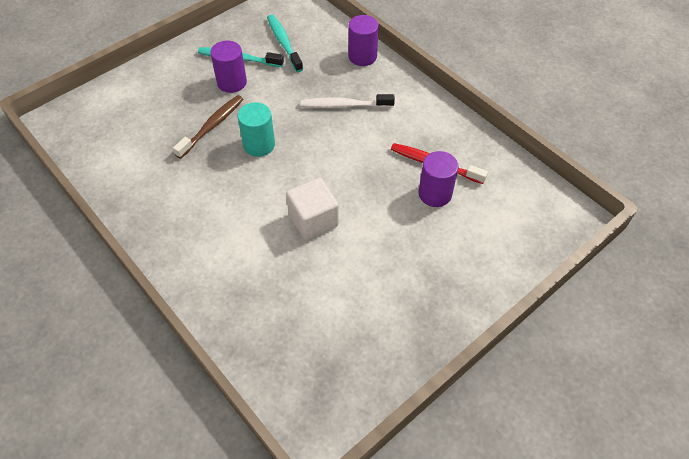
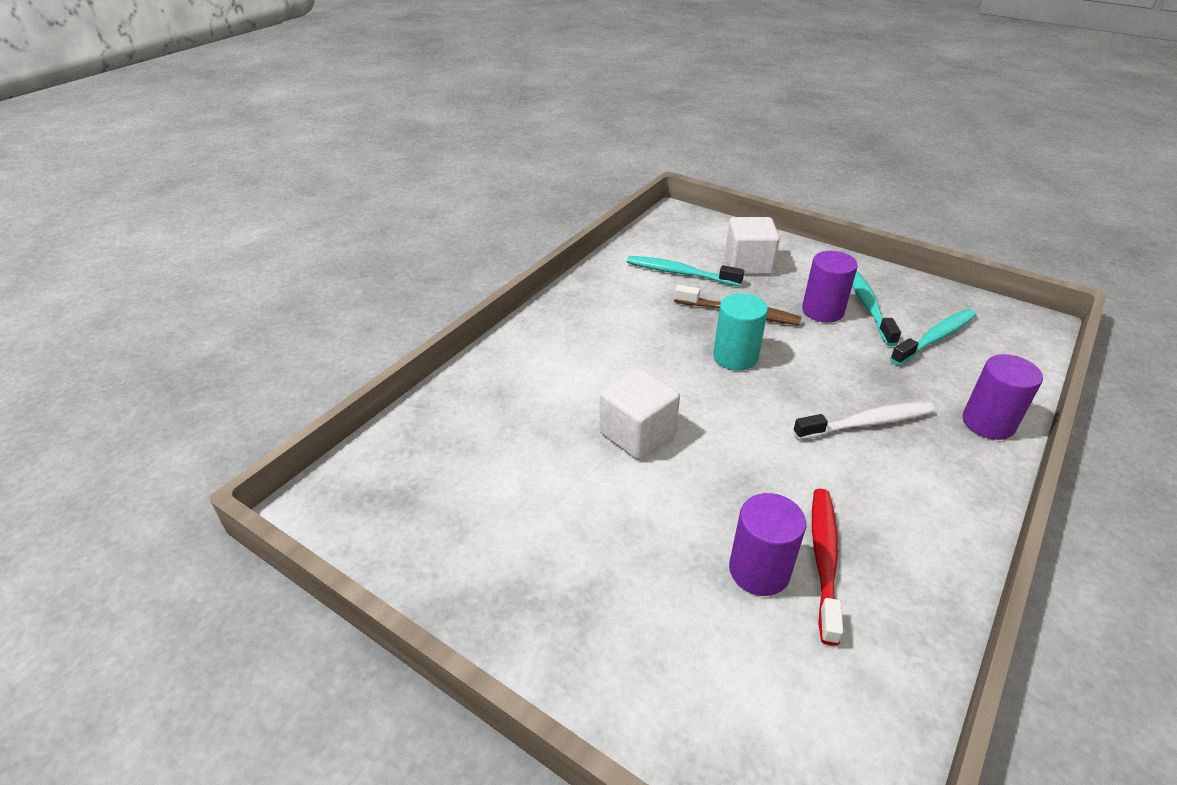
camera: 75 degrees right, 15 degrees down
(143, 144) = (680, 273): none -> turquoise toothbrush
(155, 101) = (748, 264): none -> white cube
(344, 105) = (867, 423): white toothbrush -> white toothbrush turned 90 degrees clockwise

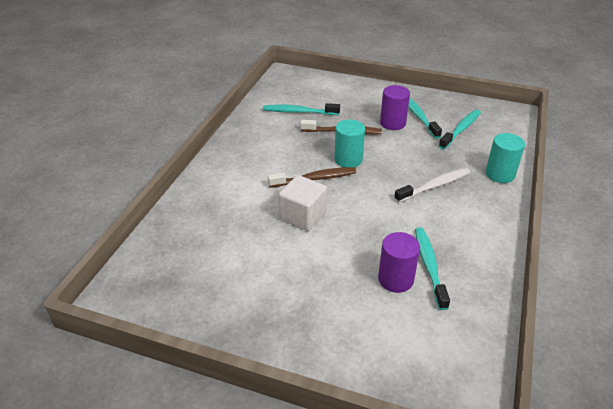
camera: 15 degrees left, 0 degrees up
(674, 378) = (315, 179): none -> brown toothbrush
(748, 264) = (340, 100): white cube -> none
(824, 559) = (429, 266): red toothbrush -> turquoise toothbrush
(988, 423) = (500, 174): purple cylinder -> turquoise cylinder

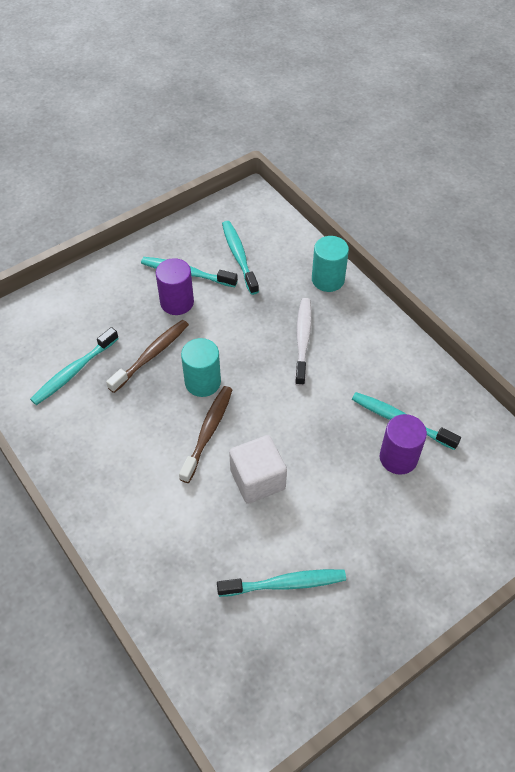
camera: 55 degrees left, 15 degrees up
(237, 266) = (285, 584): none -> turquoise toothbrush

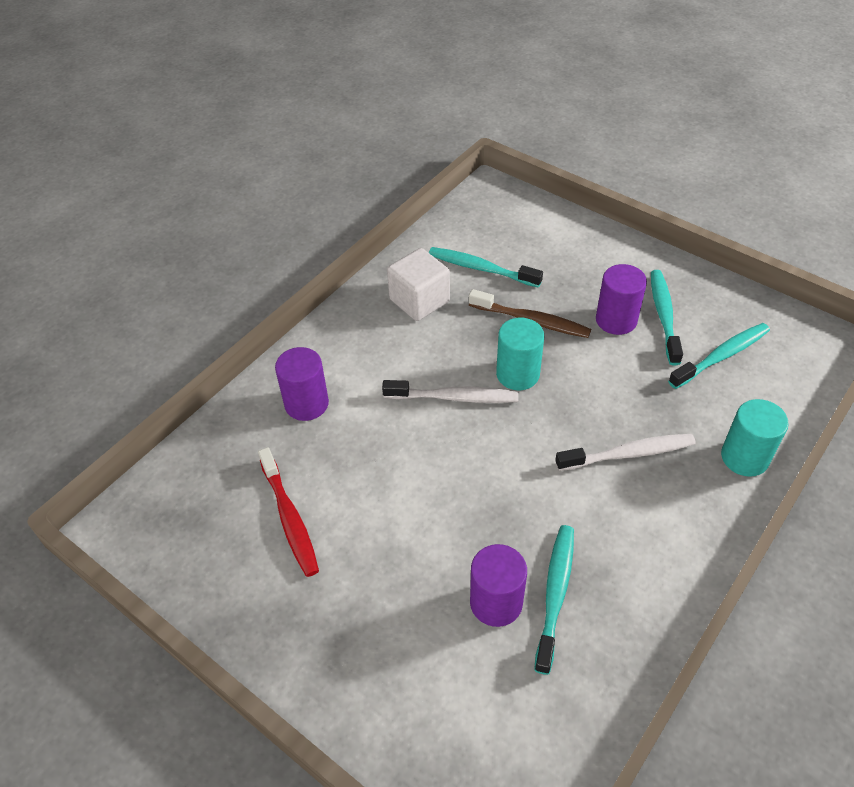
camera: 75 degrees right, 5 degrees down
(168, 546) = (306, 404): none -> purple cylinder
(208, 432) = (454, 397): brown toothbrush -> white toothbrush
(257, 479) = (410, 459): white cube -> white cube (419, 301)
(285, 584) = (289, 518): turquoise toothbrush -> red toothbrush

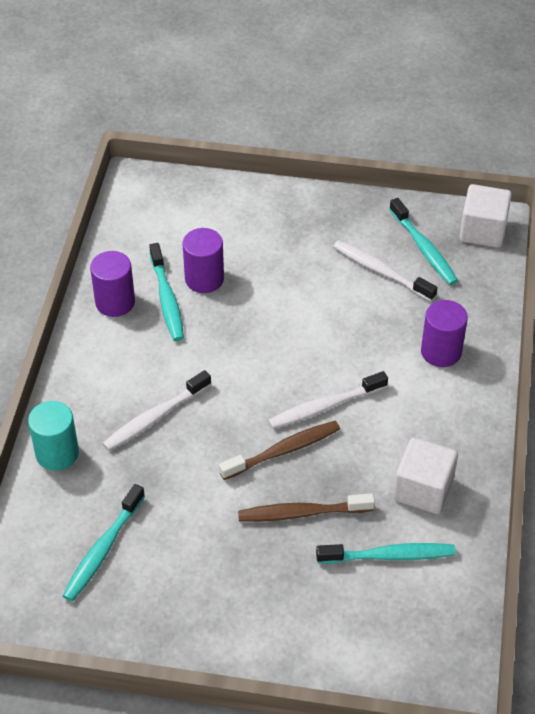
camera: 150 degrees right, 0 degrees up
(140, 518) = (482, 231): none -> white cube
(289, 518) = (381, 271): red toothbrush -> white toothbrush
(517, 374) = (283, 451): turquoise cylinder -> brown toothbrush
(616, 320) = (220, 549): purple cylinder -> purple cylinder (115, 302)
(664, 315) = (174, 575): turquoise toothbrush -> turquoise toothbrush (424, 248)

